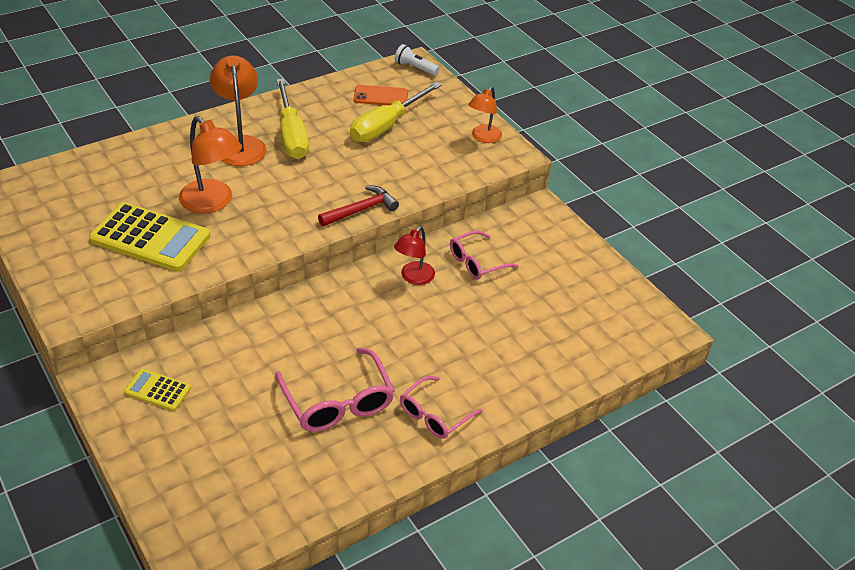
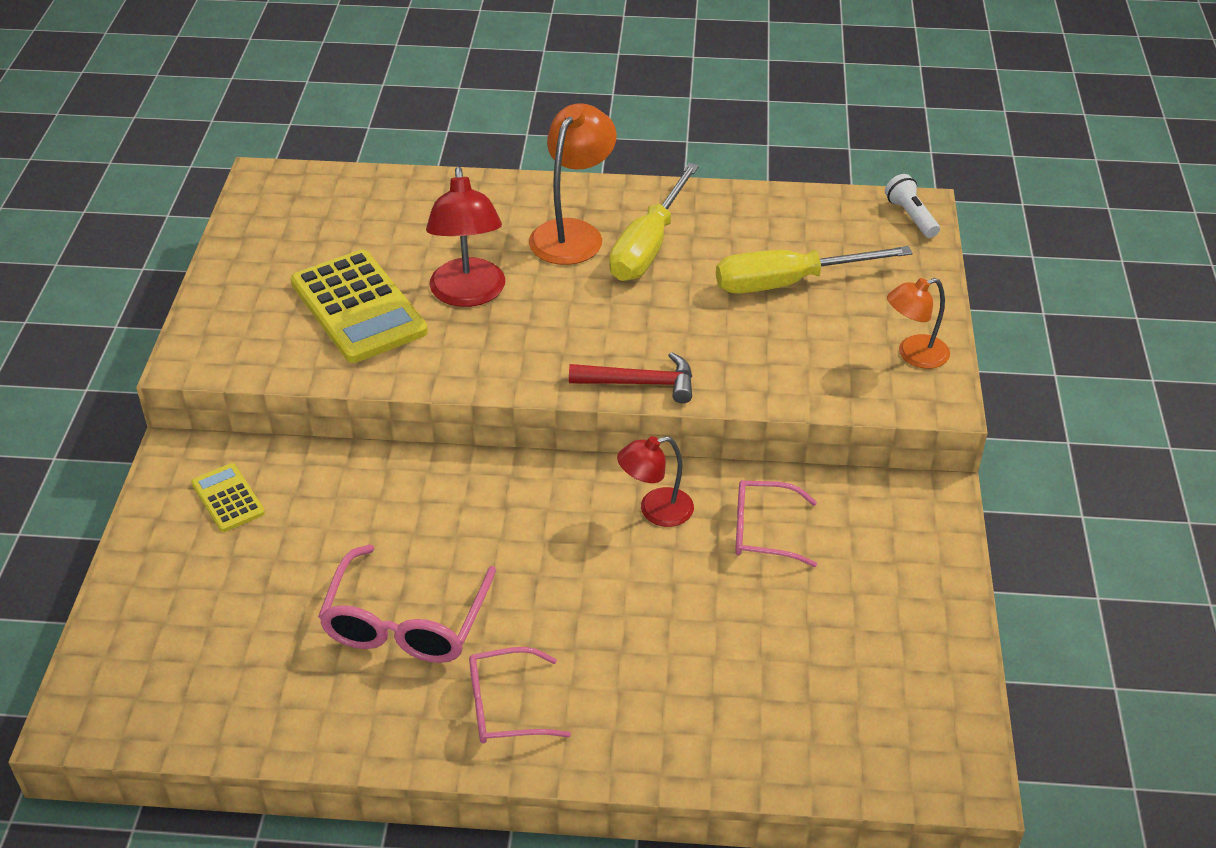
camera: 40 degrees right, 0 degrees up
(212, 203) = (468, 294): orange lamp -> red lamp
(380, 96) = (820, 239): orange phone -> none

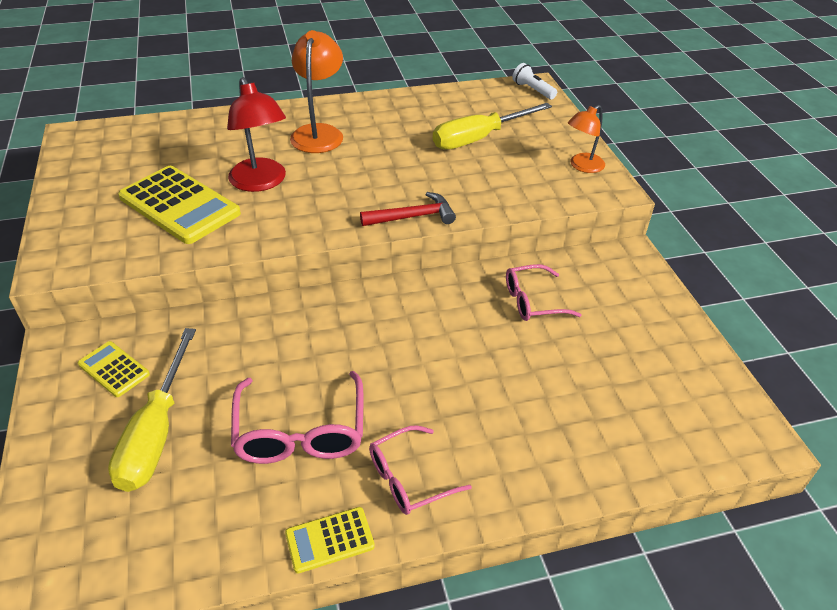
camera: 20 degrees left, 0 degrees up
(391, 747) = (329, 540): none -> yellow calculator
(648, 246) = (375, 132): yellow screwdriver -> yellow screwdriver (156, 432)
(655, 510) = (452, 304): red lamp -> none

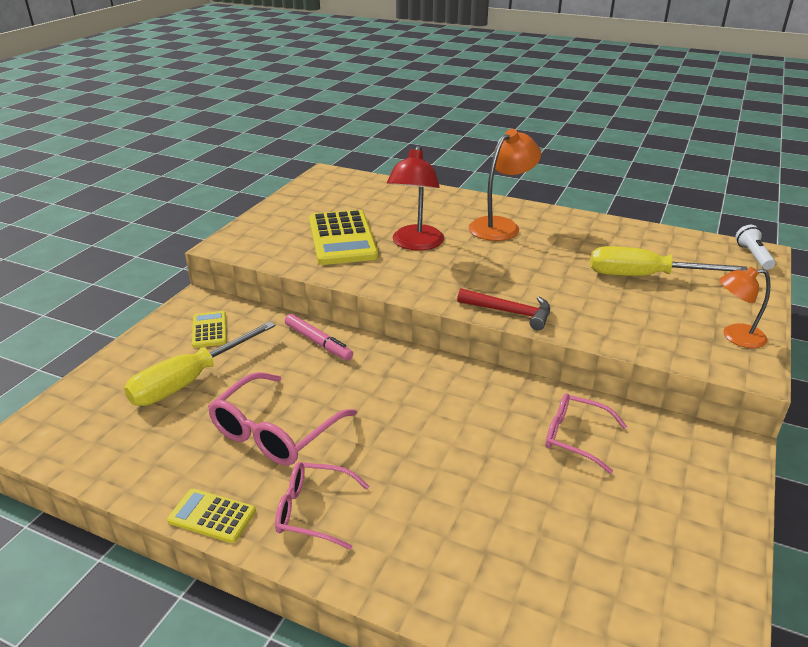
camera: 40 degrees right, 10 degrees down
(245, 325) = (318, 342): none -> pink marker

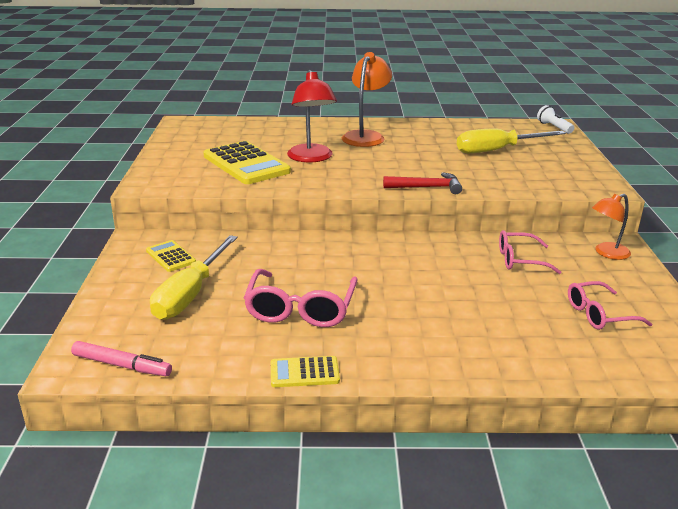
camera: 25 degrees left, 5 degrees down
(313, 511) = (380, 348): pink glasses -> pink glasses (599, 314)
(318, 342) = (276, 245): pink marker -> pink marker (122, 365)
(735, 336) = (584, 173): orange lamp -> orange lamp (607, 253)

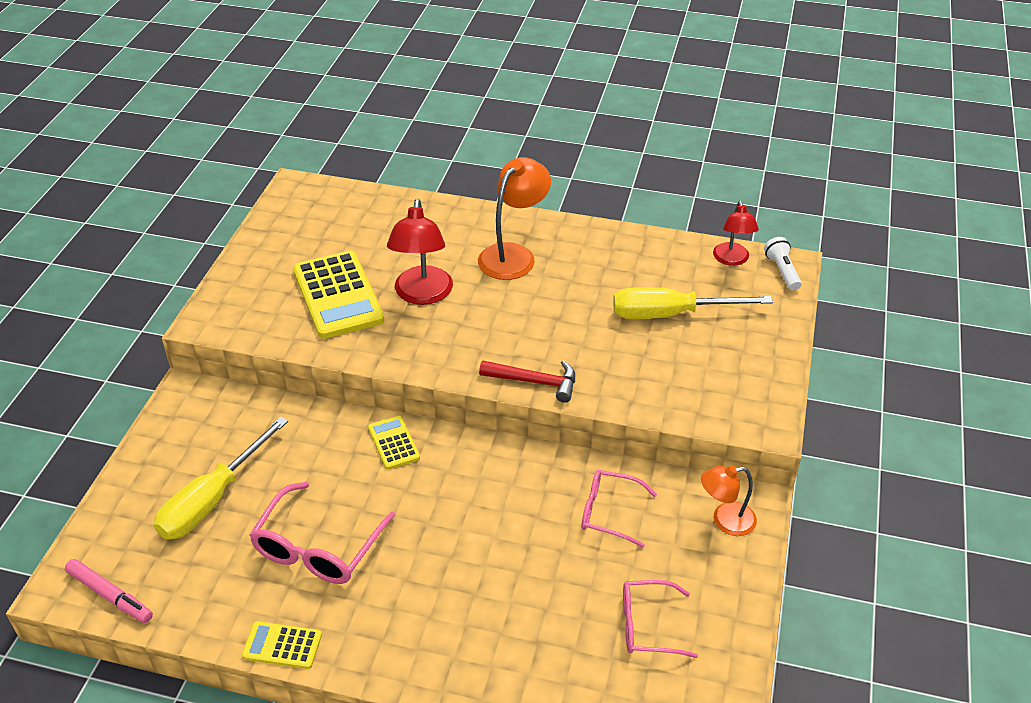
camera: 15 degrees right, 15 degrees up
(171, 256) = (213, 430): yellow calculator -> yellow calculator (393, 443)
(517, 126) = (732, 259): none -> red lamp

